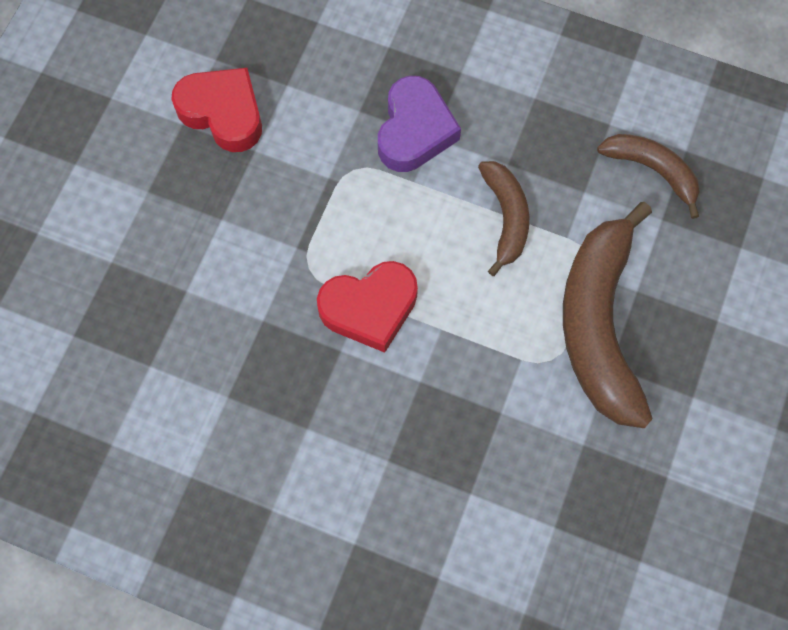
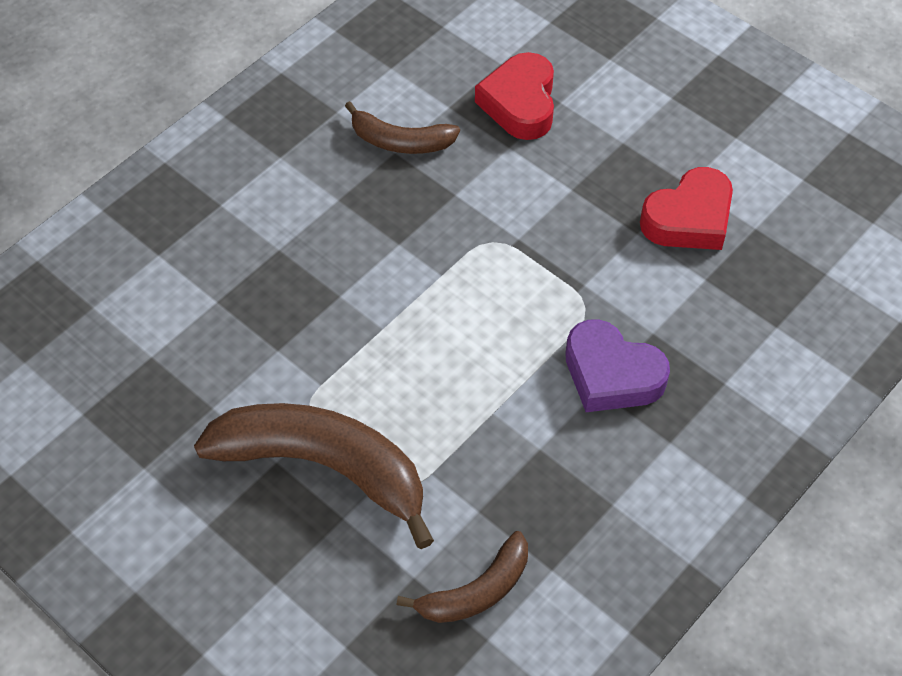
camera: 110 degrees right, 15 degrees down
(370, 308) = (430, 278): red heart -> red heart (520, 103)
(506, 217) = (477, 424): brown banana -> brown banana (400, 141)

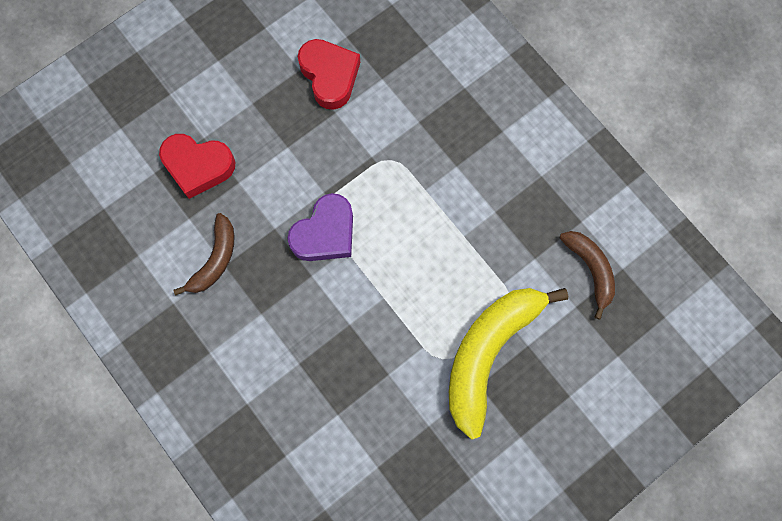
camera: 80 degrees left, 20 degrees up
(324, 467) = (488, 353): brown banana -> yellow banana
(611, 374) = (447, 155): purple heart -> purple heart (325, 233)

